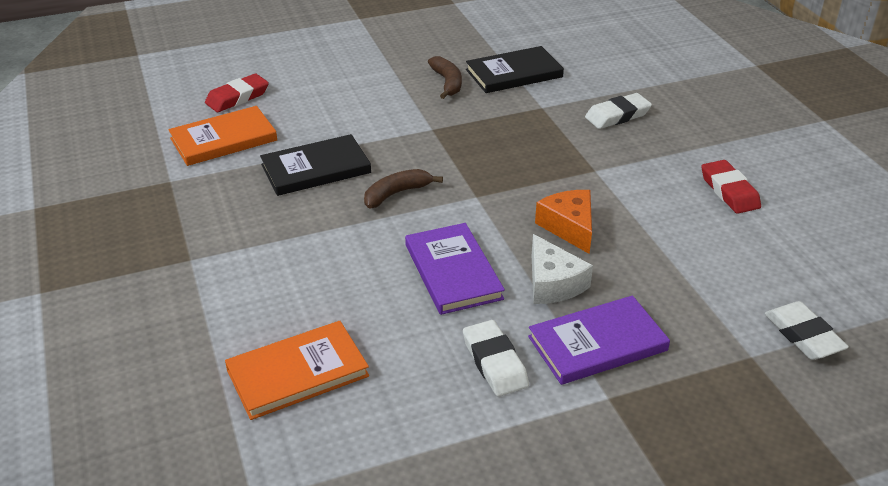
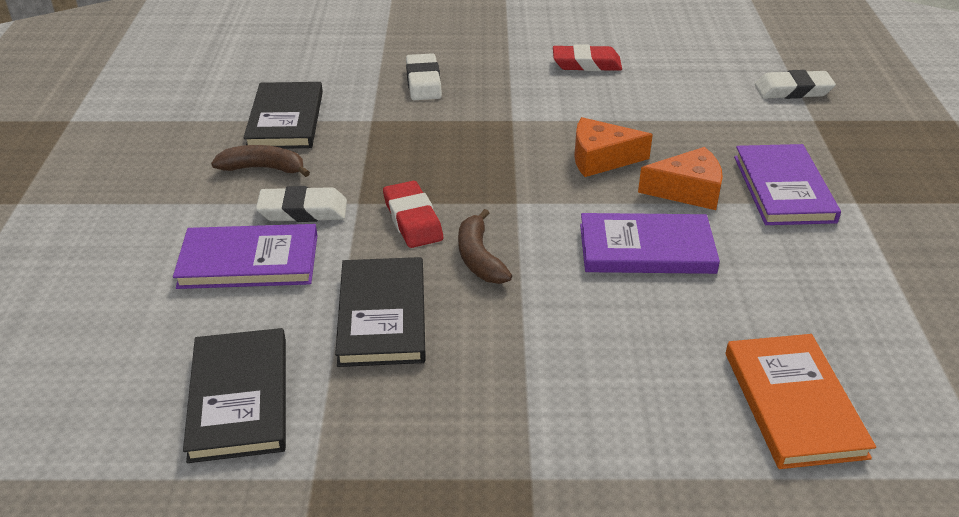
camera: 70 degrees left, 0 degrees up
(223, 139) = (239, 398): orange book -> black book
(237, 97) = (128, 364): red eraser -> red eraser (413, 219)
(345, 107) = (249, 261): none -> purple book
(495, 362) = (799, 254): white eraser -> white eraser (303, 210)
(553, 283) = (687, 191): white cheese -> orange cheese

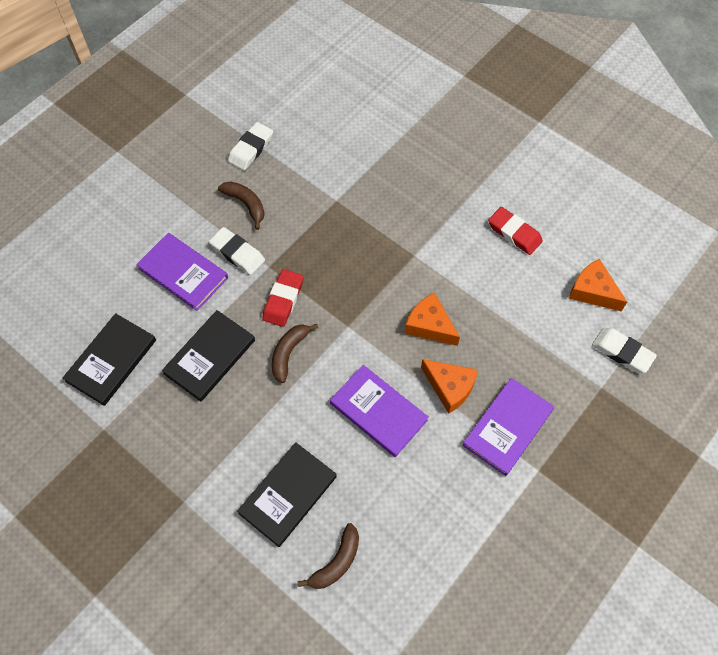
camera: 40 degrees right, 25 degrees up
(285, 119) = (291, 168): black book -> black book (288, 495)
(423, 82) = (396, 184): white eraser -> white eraser (251, 149)
(709, 67) = (592, 291): none -> orange cheese
(793, 404) = (336, 562): orange book -> brown banana

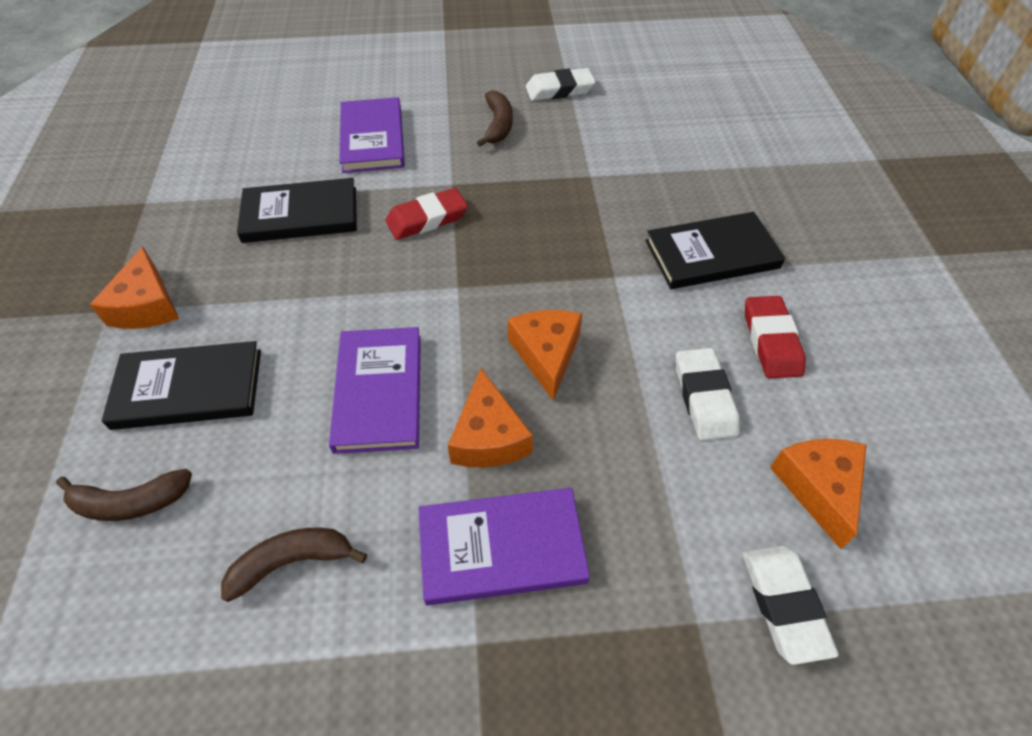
camera: 45 degrees right, 10 degrees down
(111, 360) = (226, 159): black book -> black book (712, 254)
(201, 479) = (147, 305): none -> orange cheese
(237, 253) = (438, 155): white eraser -> white eraser (704, 397)
(289, 353) = (370, 265): brown banana -> brown banana (292, 562)

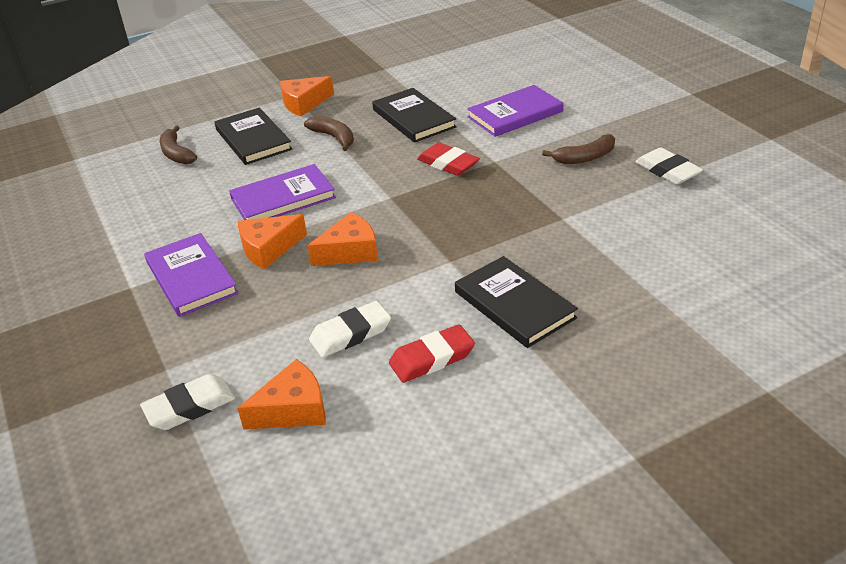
camera: 70 degrees right, 15 degrees down
(292, 562) = (159, 212): brown banana -> brown banana (334, 137)

